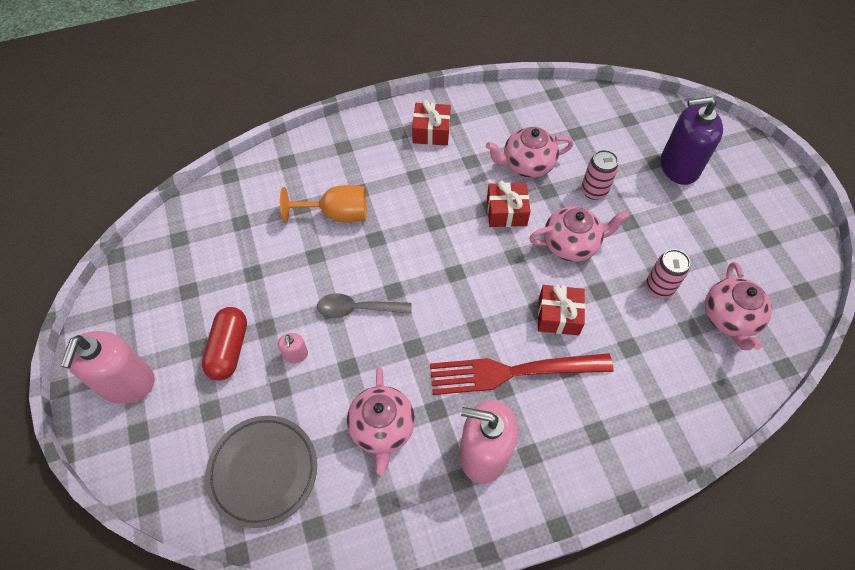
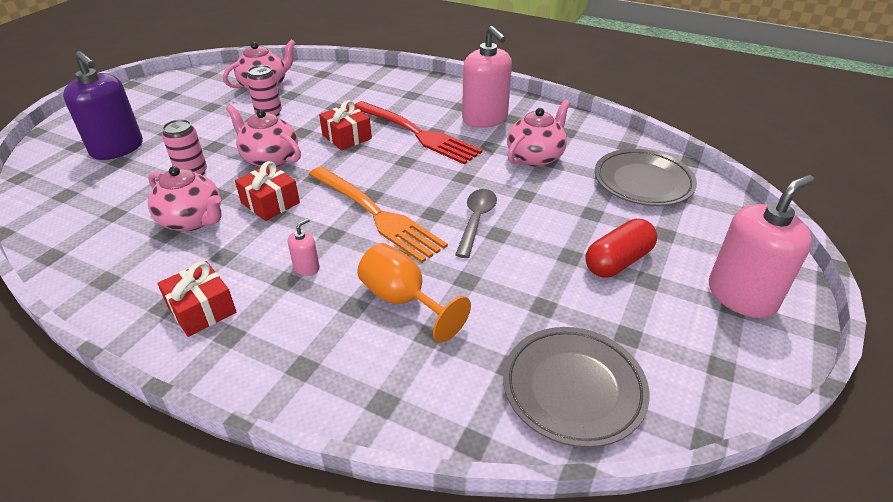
camera: 135 degrees left, 20 degrees down
(199, 234) = (573, 389): none -> grey plate
(295, 354) = (559, 224): pink soap dispenser -> pink soap dispenser (306, 268)
(357, 309) = (476, 220): grey spoon -> grey spoon turned 120 degrees counterclockwise
(429, 258) = (376, 214): none -> orange fork

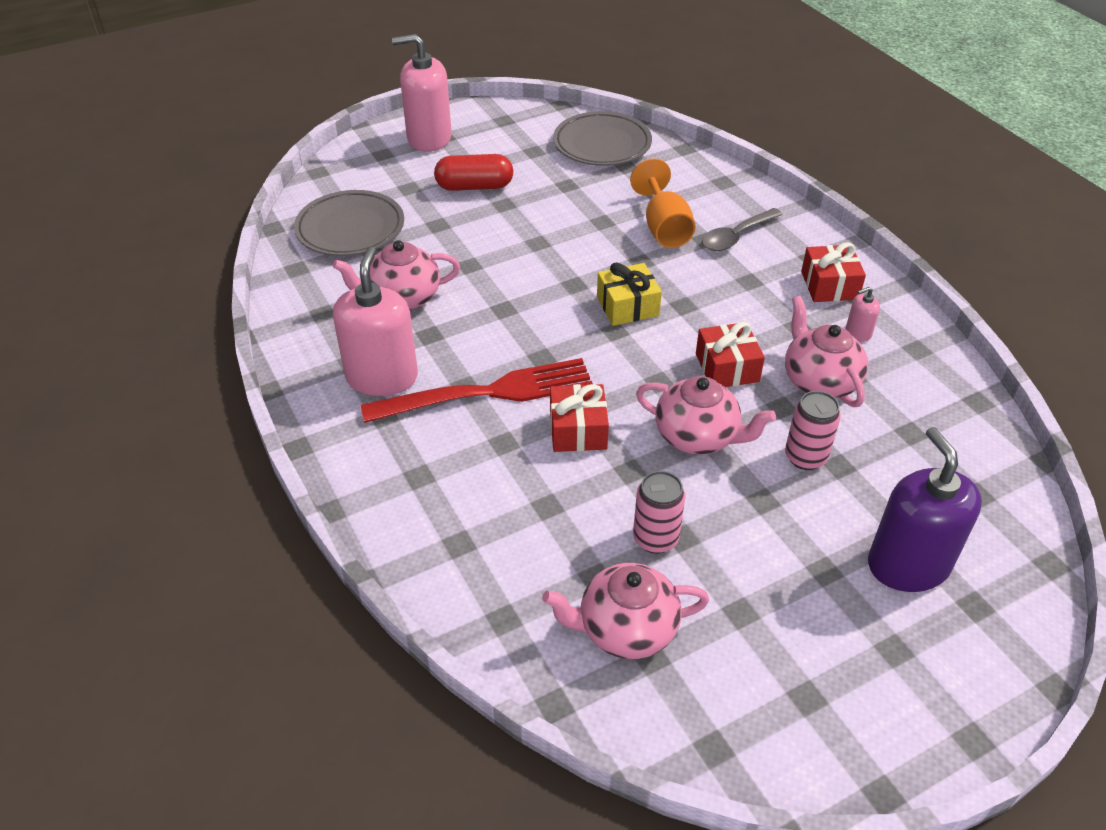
camera: 145 degrees left, 5 degrees up
(270, 159) = (697, 437): pink teapot -> pink teapot turned 45 degrees counterclockwise
(306, 268) = (725, 283): pink soap dispenser -> pink soap dispenser (858, 332)
(376, 214) = (627, 306): orange fork -> yellow gift
(417, 133) = (488, 393): red fork -> red fork turned 90 degrees clockwise
(476, 220) = (542, 261): grey spoon -> grey spoon (736, 236)

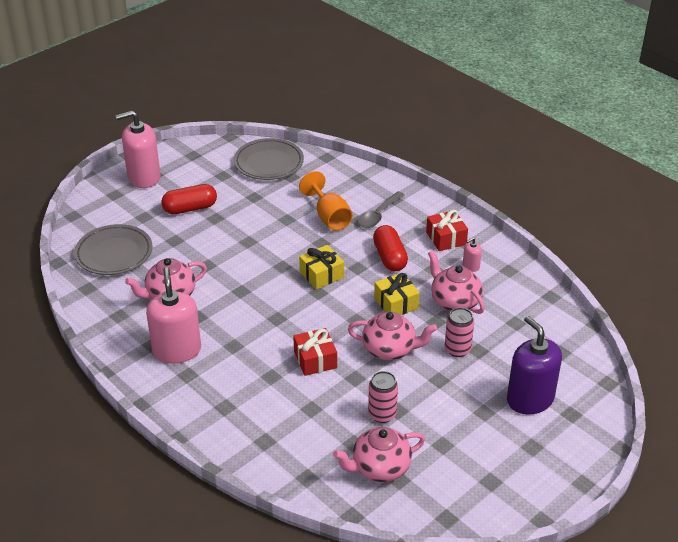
camera: 15 degrees left, 5 degrees down
(488, 393) = (250, 347): red fork -> none
(727, 367) = (396, 303): red gift -> yellow gift
(736, 298) = (389, 257): none -> red capsule

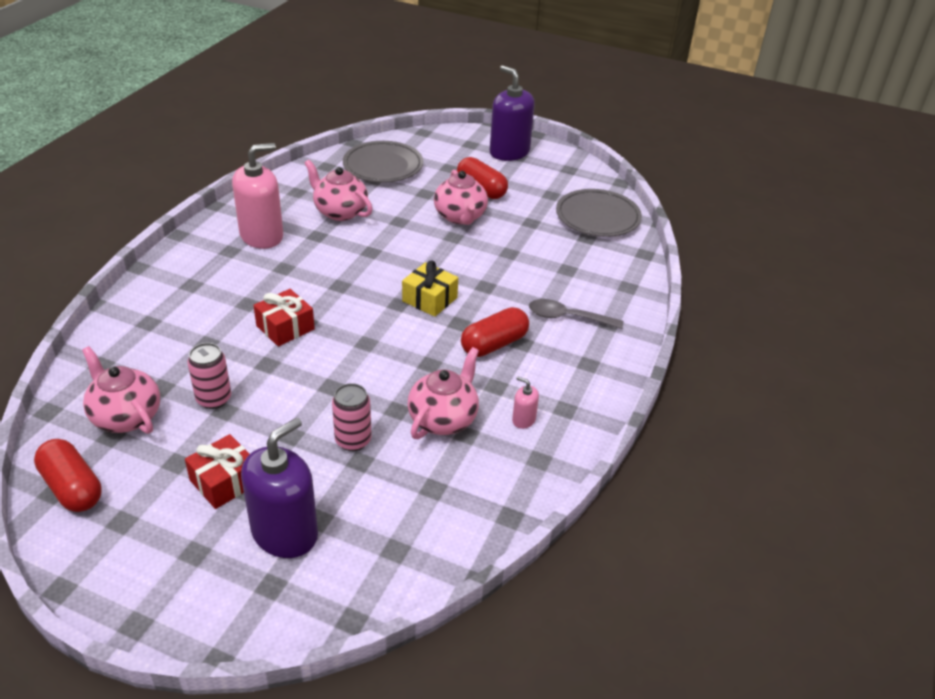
camera: 65 degrees right, 0 degrees up
(144, 177) = (509, 152): pink soap dispenser -> purple soap dispenser
(329, 217) = (535, 281): orange goblet -> none
(390, 349) = (326, 381): pink teapot -> pink teapot (460, 217)
(396, 303) = (412, 368): yellow gift -> none
(446, 238) = (564, 385): red gift -> red gift (225, 482)
(446, 506) = (72, 487): none -> red capsule

